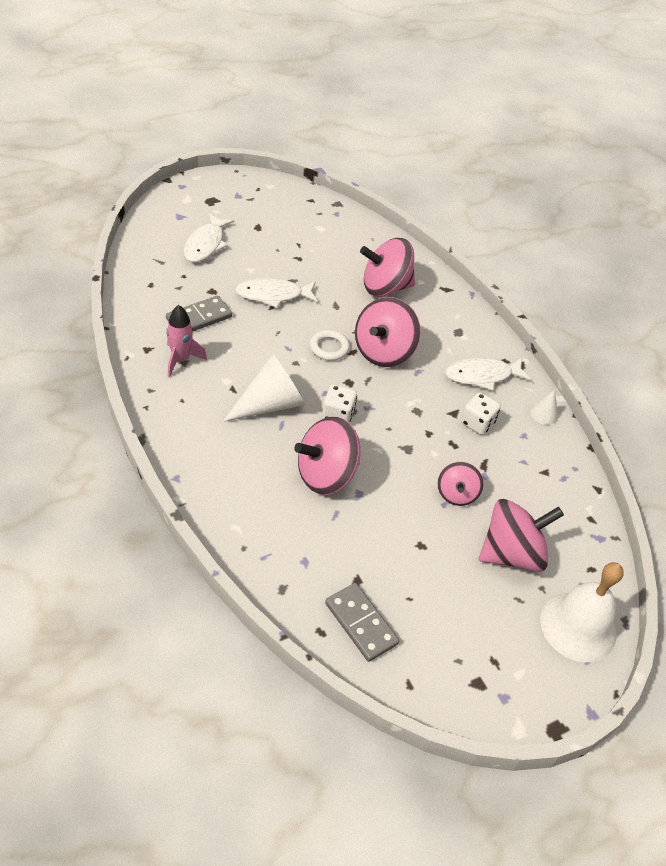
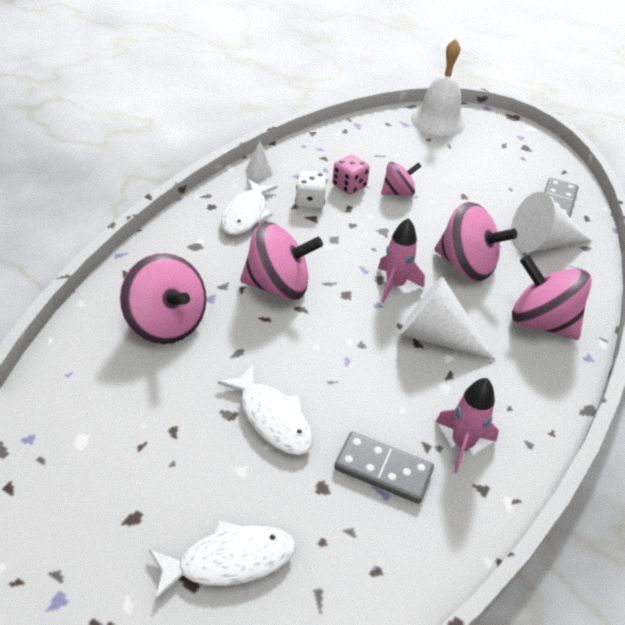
camera: 120 degrees left, 5 degrees down
(313, 555) = (541, 243): none -> white cone
(329, 348) = (313, 328): white ring -> none
(338, 414) = (395, 285): white dice -> pink rocket
(482, 376) = (246, 214): white fish -> white fish turned 60 degrees clockwise
(487, 463) = (349, 186): none -> pink dice
(511, 553) = (418, 156): pink spinning top -> pink spinning top (541, 322)

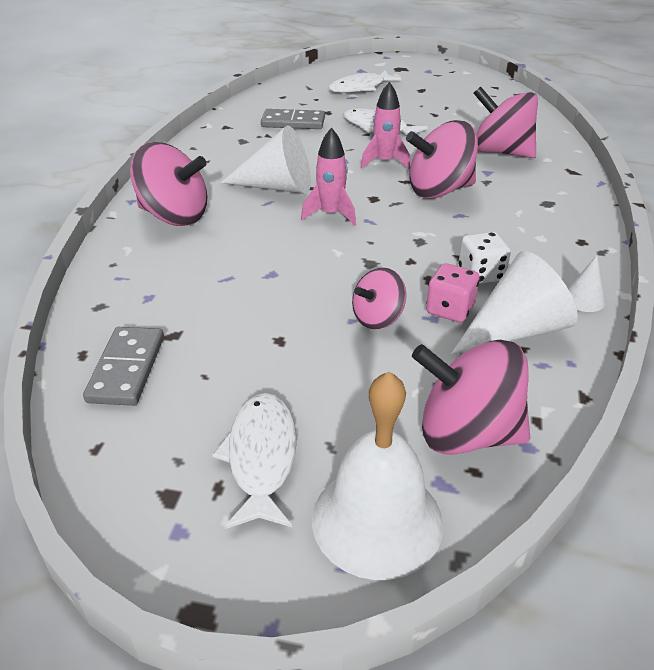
camera: 165 degrees right, 5 degrees down
(246, 214) = (536, 242): white fish -> white fish (261, 457)
(462, 444) = (242, 139): pink rocket -> pink rocket (384, 162)
(466, 266) = (259, 248): pink spinning top -> pink spinning top (466, 433)
(541, 243) = (162, 296): white cone -> white cone (515, 330)

